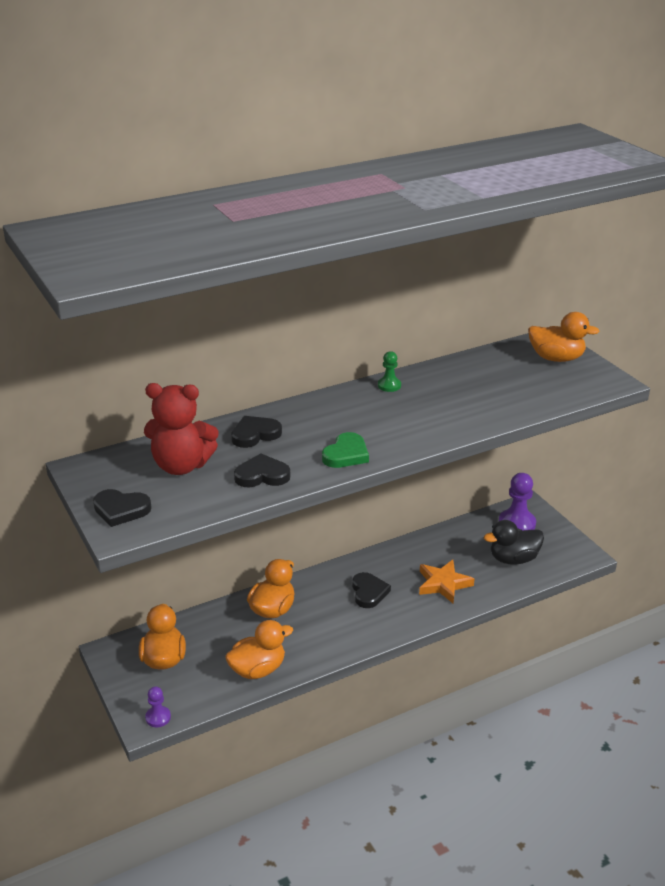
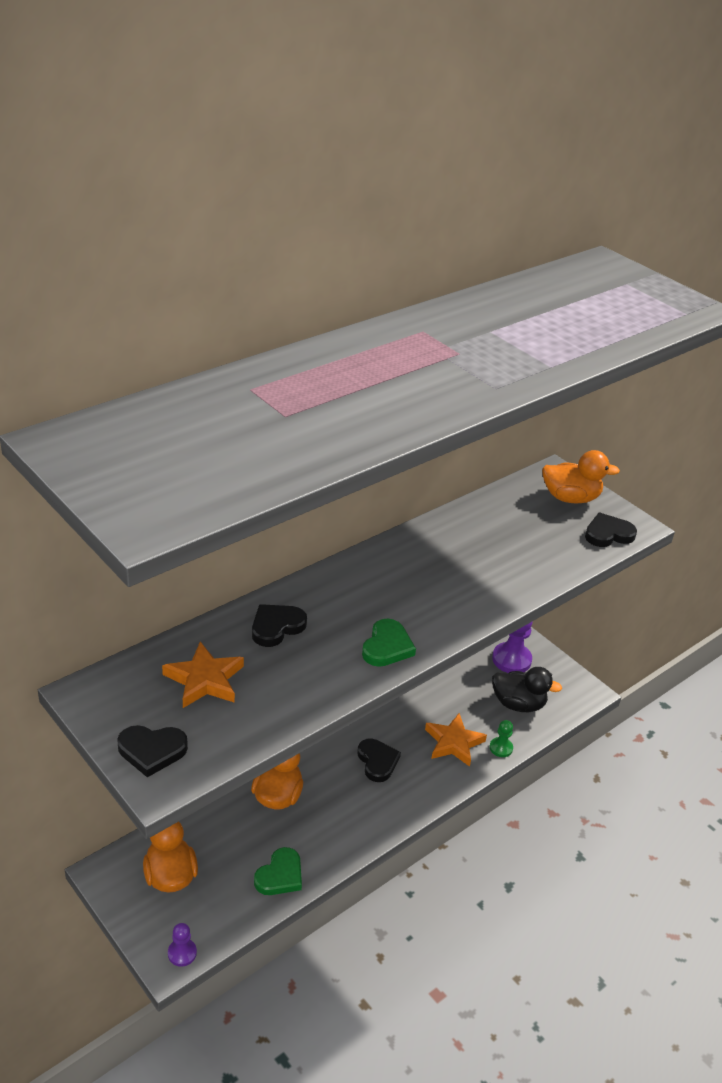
camera: 15 degrees left, 5 degrees up
(181, 466) = (204, 680): red teddy bear -> orange star
(258, 669) = (280, 875): orange duck -> green heart
(262, 475) = (302, 685): black heart -> black heart (608, 534)
(389, 385) = (405, 547): green pawn -> green pawn (501, 748)
(513, 559) = (518, 704): black duck -> black duck turned 135 degrees counterclockwise

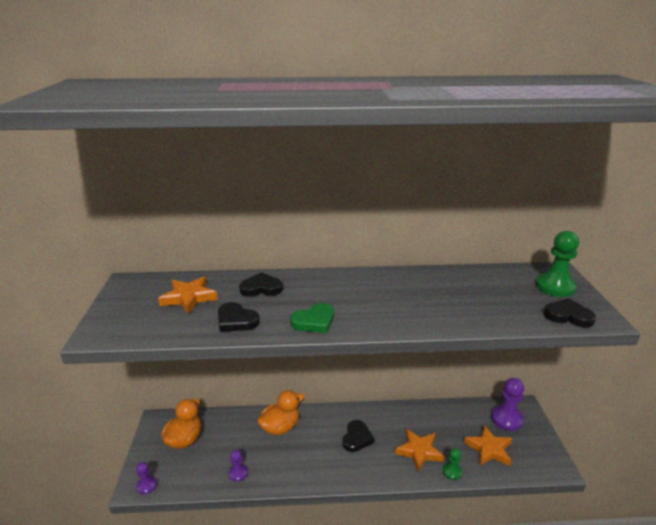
camera: 40 degrees right, 10 degrees down
(152, 751) = (116, 318): black heart -> black heart (236, 320)
(280, 875) = (238, 473): green heart -> purple pawn
(518, 704) = (489, 449): black duck -> orange star
(570, 498) = (555, 287): orange duck -> green pawn

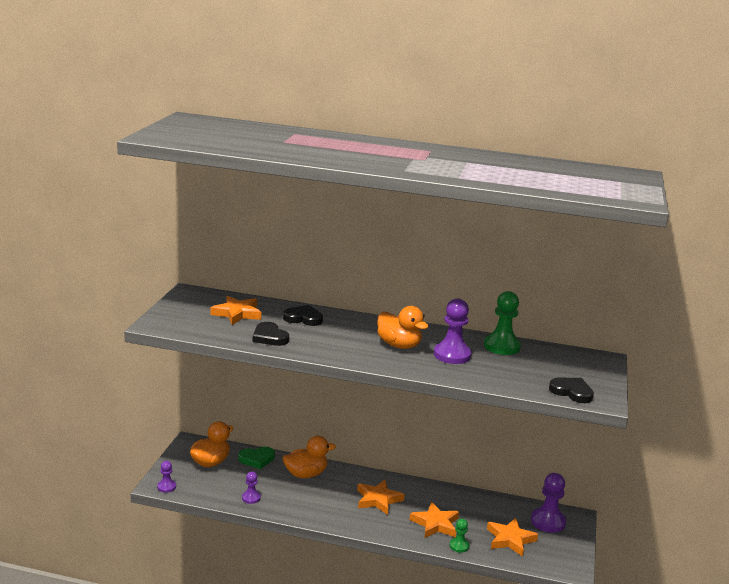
camera: 15 degrees right, 5 degrees down
(314, 321) = (335, 350): green heart -> green heart (257, 459)
(357, 438) = (378, 499): black heart -> orange star
(373, 299) = (399, 345): none -> orange duck
(429, 298) = (452, 355): none -> purple pawn
(555, 287) = (585, 370): green pawn -> green pawn (502, 346)

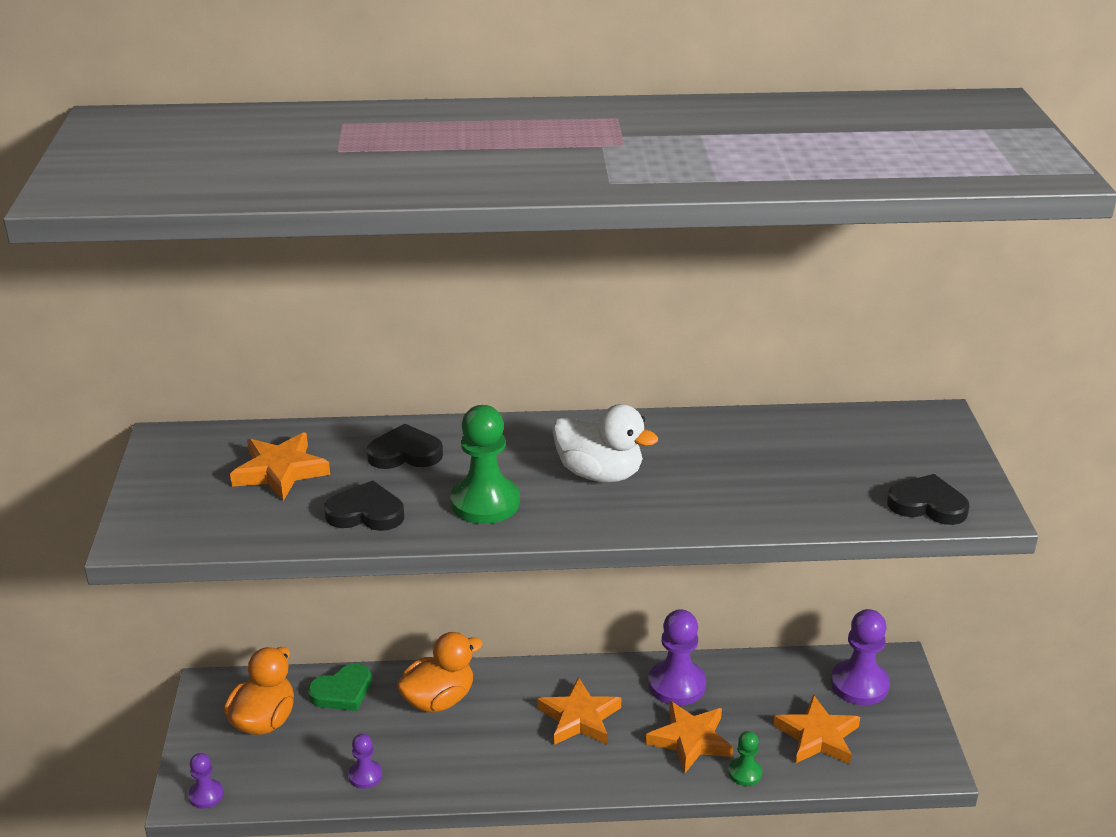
camera: 15 degrees left, 10 degrees up
(269, 337) = (366, 513): black heart -> black heart turned 150 degrees clockwise
(399, 345) = (600, 474): orange duck -> white duck
(452, 355) = (698, 473): purple pawn -> purple pawn (677, 685)
(502, 346) = (767, 432): green pawn -> green pawn (485, 502)

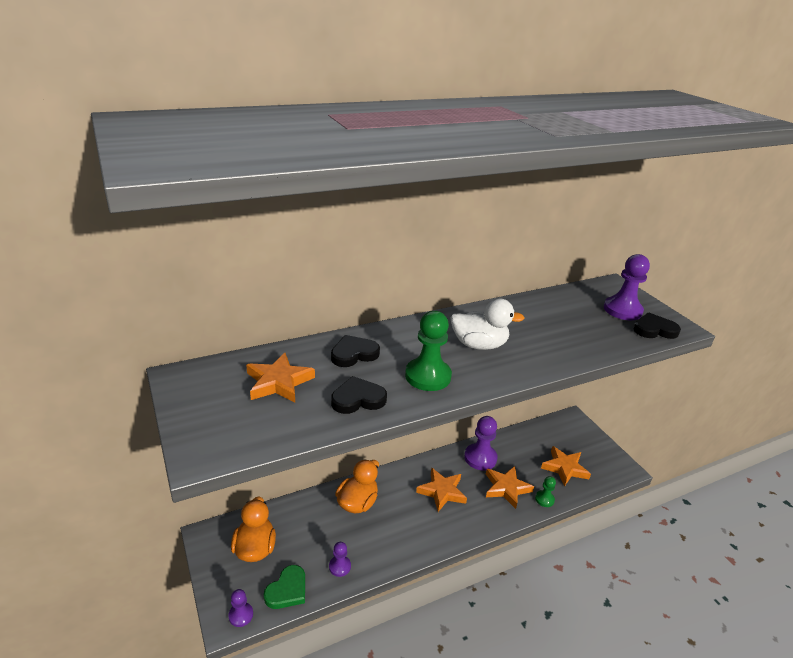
camera: 25 degrees left, 0 degrees up
(342, 692) = (296, 514): green heart -> green heart (287, 590)
(859, 684) = (565, 434): purple pawn -> purple pawn (622, 310)

